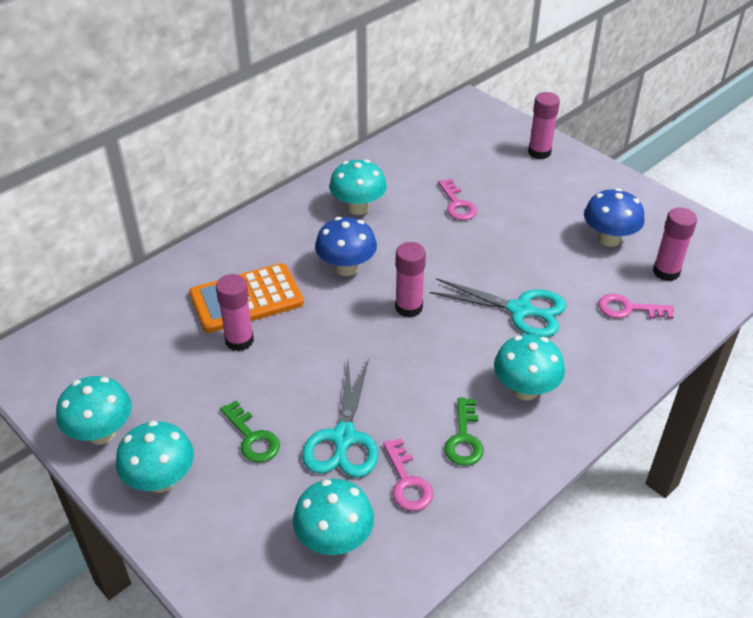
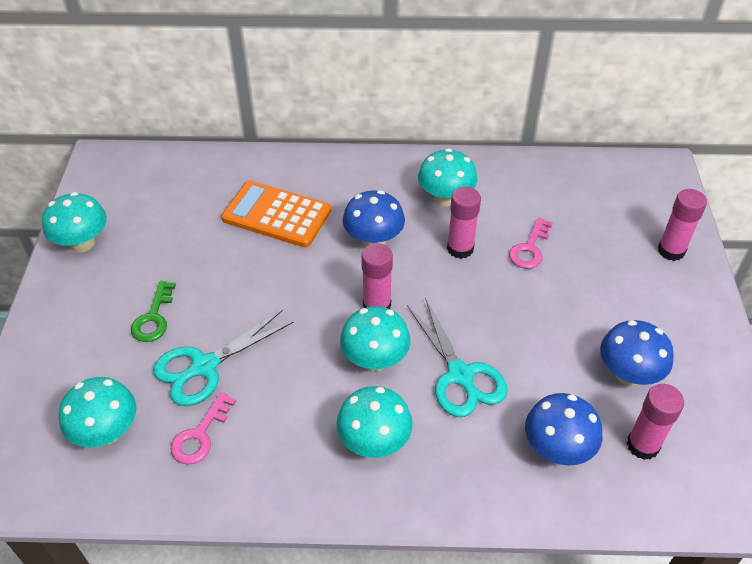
camera: 45 degrees right, 5 degrees up
(161, 480) = (72, 301): turquoise mushroom -> turquoise mushroom (375, 359)
(239, 340) = (234, 242): pink glue stick -> pink glue stick (460, 248)
(464, 438) = (279, 439): green key -> none
(628, 309) = (557, 449): pink key -> blue mushroom

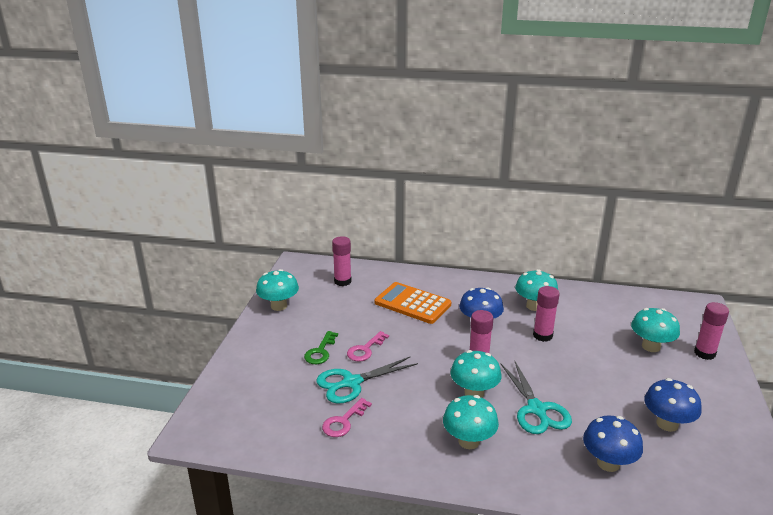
camera: 10 degrees right, 20 degrees down
(107, 432) = (279, 412): turquoise mushroom -> turquoise mushroom (651, 346)
(530, 248) = (595, 341): pink key -> pink key (365, 349)
(643, 445) = (677, 469): pink glue stick -> pink glue stick (342, 281)

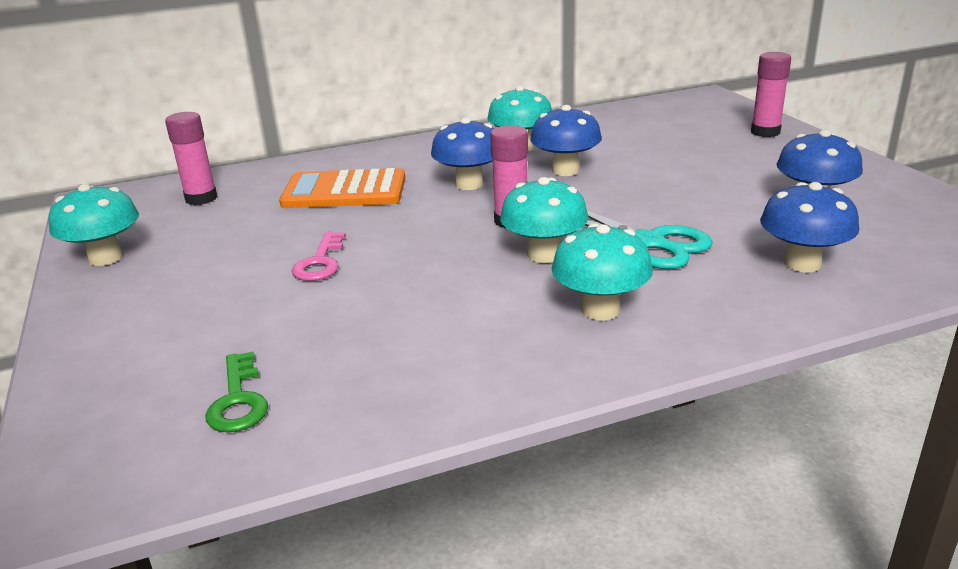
camera: 30 degrees left, 0 degrees up
(320, 351) = (241, 289): green key -> green key (238, 400)
(343, 421) = (374, 362): pink key -> none
(351, 383) = (337, 309): turquoise scissors -> none
(542, 335) = (565, 170): pink glue stick -> blue mushroom
(651, 346) = (703, 143): turquoise mushroom -> none

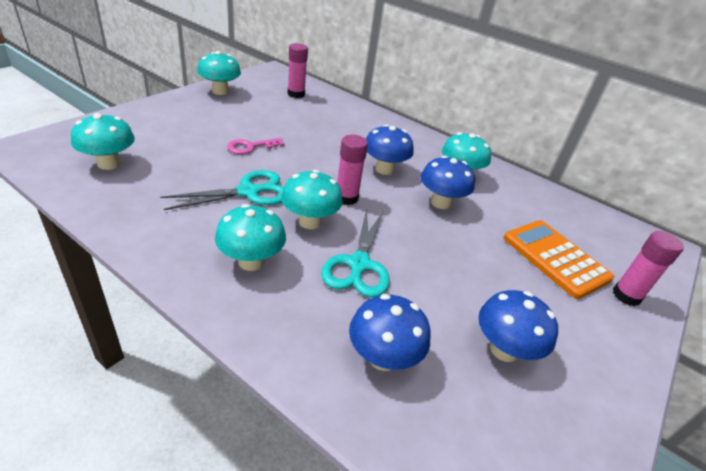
camera: 50 degrees right, 10 degrees up
(238, 400) = (109, 163): green key -> turquoise mushroom
(344, 191) = (338, 130): orange calculator -> orange calculator (555, 258)
(441, 284) = (249, 192): none -> turquoise scissors

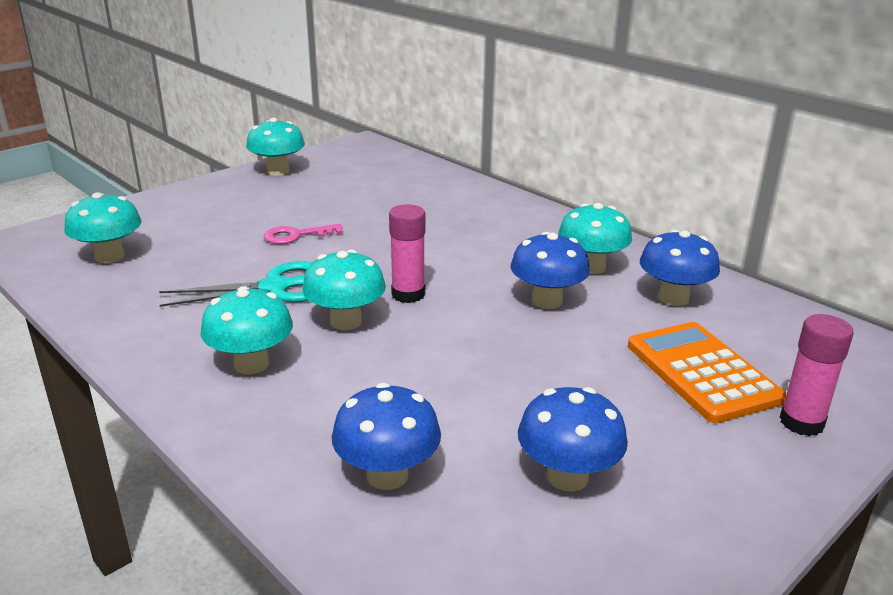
camera: 15 degrees right, 10 degrees down
(296, 94) = (383, 171): pink glue stick -> none
(359, 265) = (395, 372): turquoise scissors -> none
(384, 169) = (477, 260): blue mushroom -> blue mushroom (673, 298)

